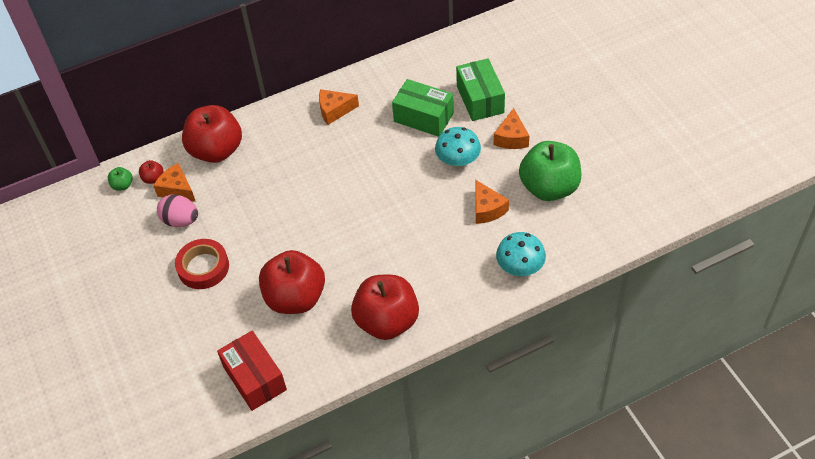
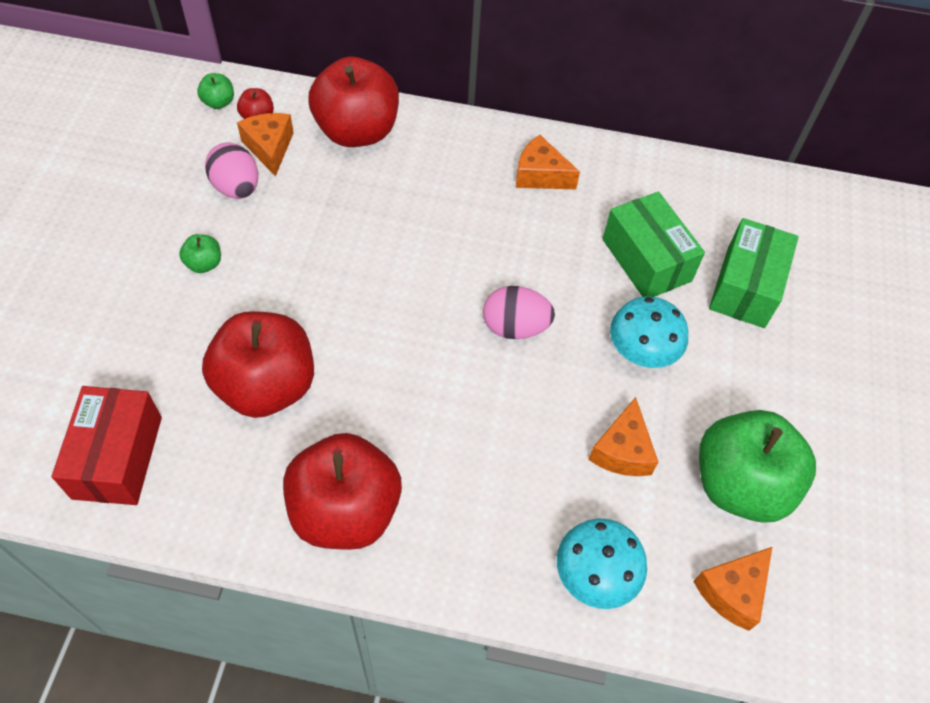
camera: 30 degrees right, 5 degrees up
(203, 267) = (204, 264): red tape -> green apple
(389, 190) = (515, 327): none -> pink egg
(511, 138) = (745, 371): orange cheese -> orange cheese (732, 591)

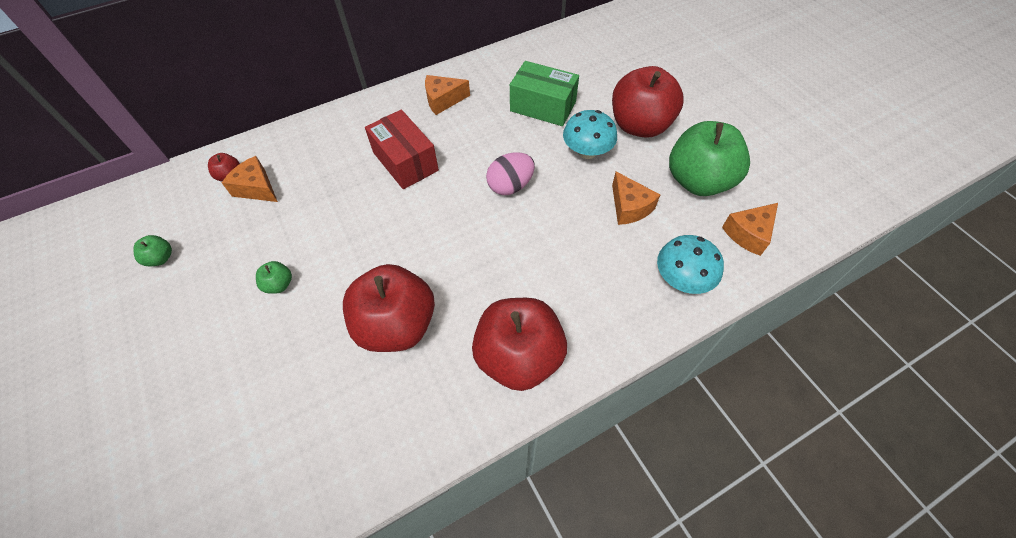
camera: 35 degrees left, 0 degrees up
(117, 457) = (337, 448): red box -> red box (405, 161)
(219, 102) = (192, 184): green apple -> green apple (161, 258)
(237, 188) = (257, 225): pink egg -> none
(357, 131) = (307, 143): red apple -> red apple (639, 126)
(732, 591) = (748, 234): orange cheese -> orange cheese turned 45 degrees clockwise
(745, 287) = (603, 88): green box -> none

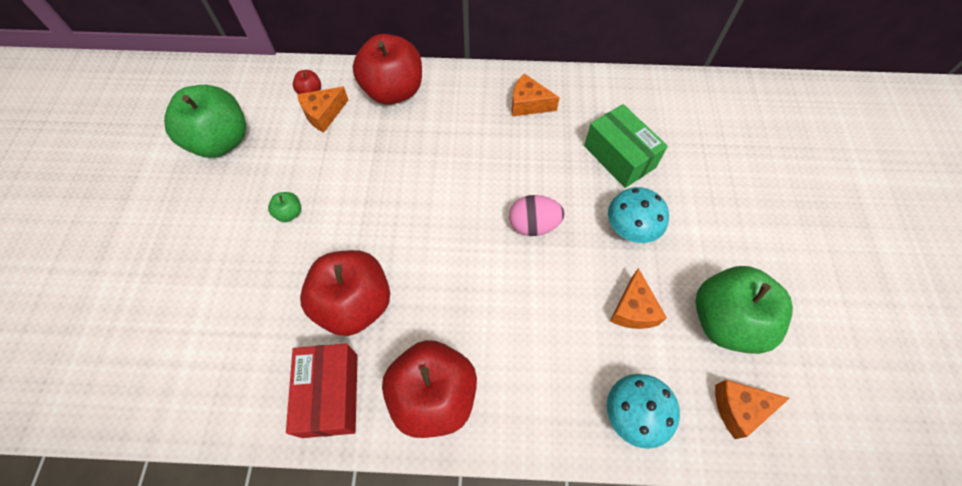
camera: 30 degrees right, 5 degrees up
(161, 258) = (221, 141): green apple -> green apple, size x2.45
(256, 188) = (323, 114): orange cheese -> orange cheese turned 105 degrees counterclockwise
(405, 161) = (456, 151): red box -> red box (330, 395)
(639, 126) = (705, 227): red apple -> red apple (393, 91)

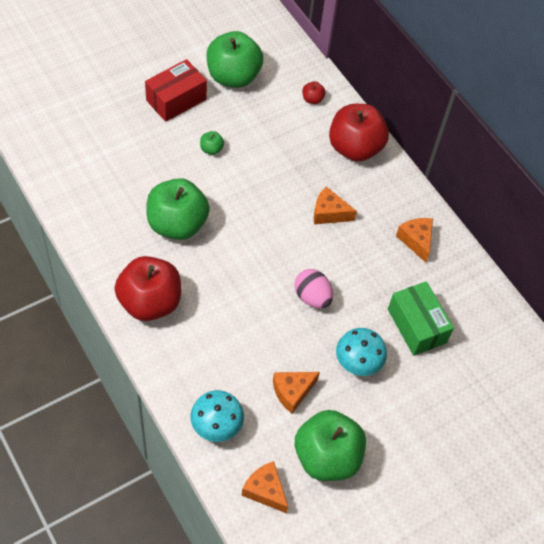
camera: 50 degrees right, 5 degrees down
(323, 114) = (300, 119): orange cheese -> orange cheese (329, 213)
(330, 395) = (113, 247): red box -> red box (176, 100)
(354, 304) = (177, 224): red apple -> green apple
(619, 156) = (417, 326): green box -> green box turned 45 degrees counterclockwise

